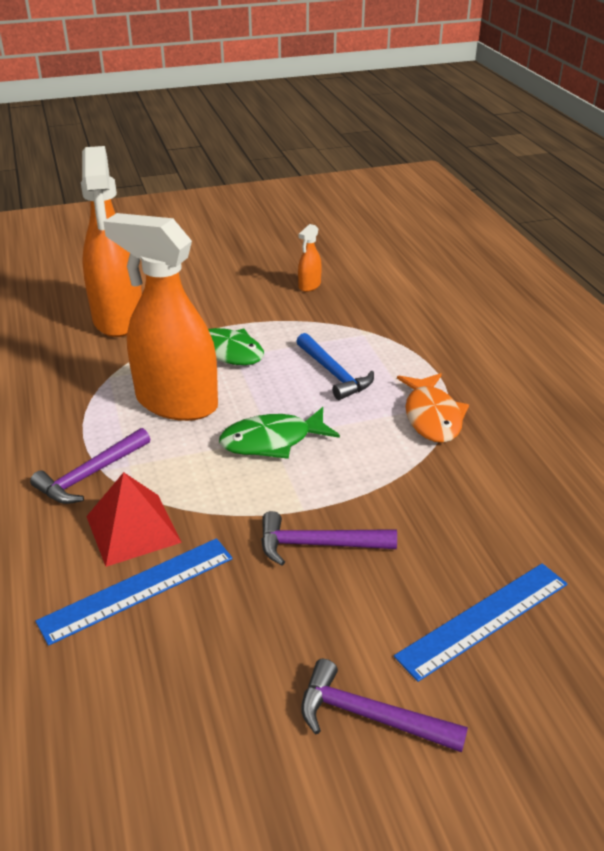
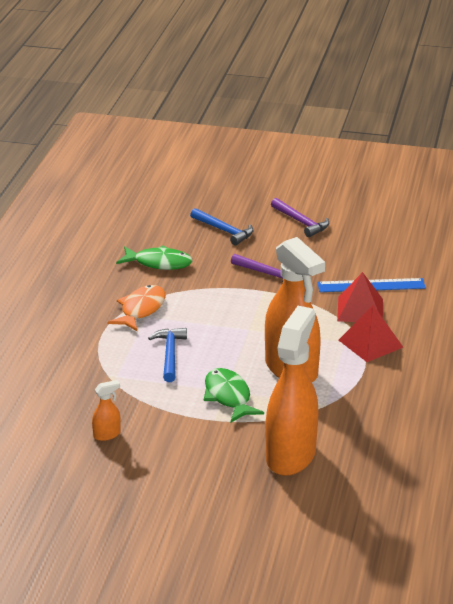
camera: 150 degrees left, 5 degrees down
(90, 474) = (370, 343): purple hammer -> red pyramid
(272, 441) = (249, 327): green fish -> green fish (159, 263)
(483, 619) = (224, 231): blue ruler -> blue hammer

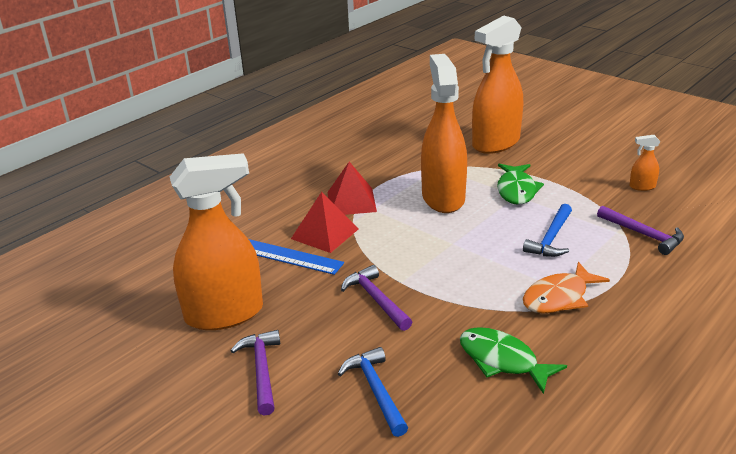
camera: 150 degrees left, 0 degrees up
(92, 379) = (643, 235): none -> purple hammer
(362, 241) = (225, 314): none -> orange spray bottle

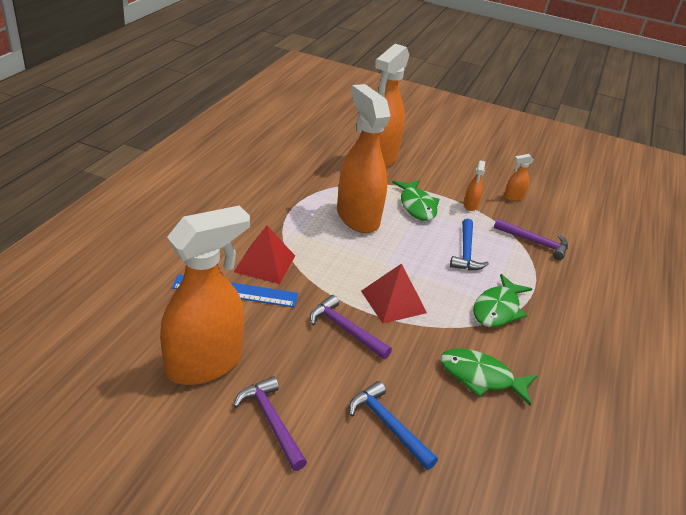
camera: 25 degrees left, 5 degrees up
(351, 201) = (275, 227): red pyramid -> red pyramid (393, 301)
(559, 297) = (497, 309): orange fish -> green fish
(581, 193) = (470, 205): none -> orange spray bottle

